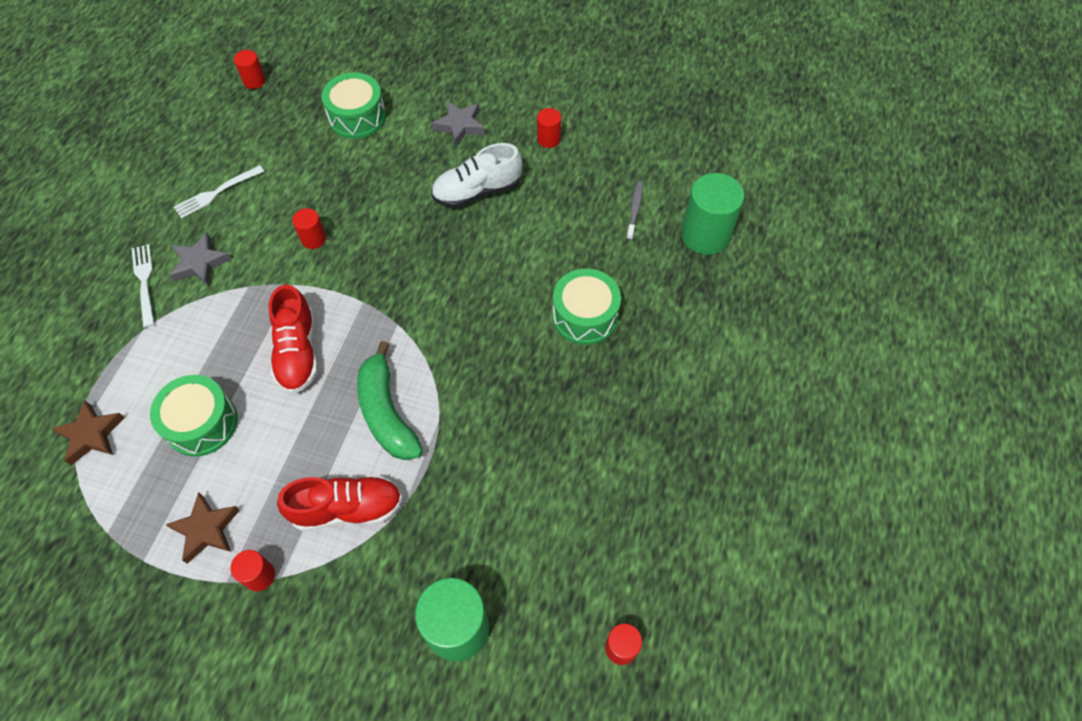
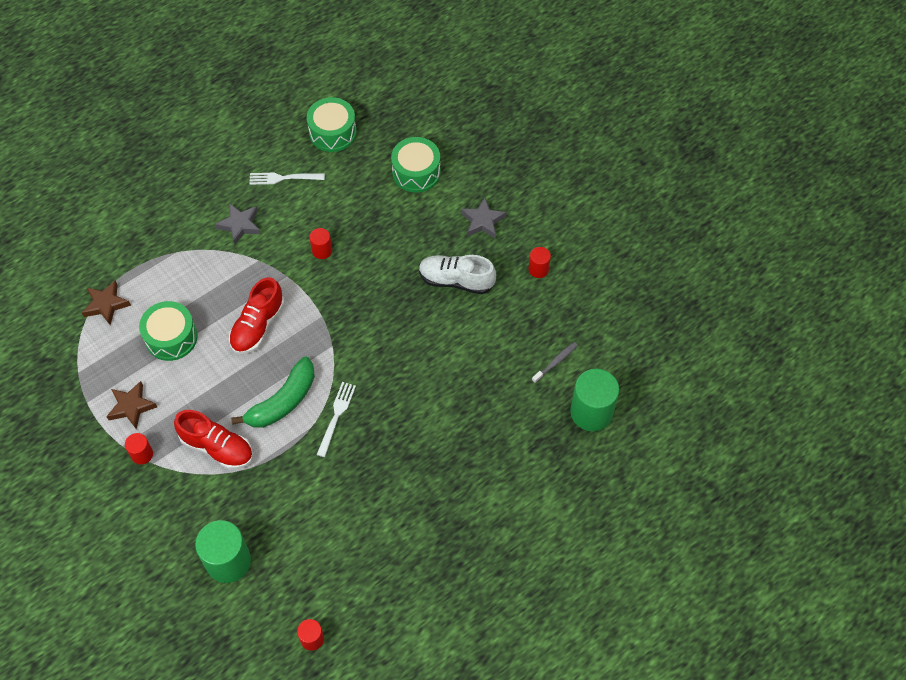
camera: 35 degrees right, 0 degrees up
(144, 282) = (198, 218): white fork -> white fork (336, 416)
(254, 81) = (366, 102): red cylinder -> none
(386, 412) = (283, 401): green banana -> green banana turned 150 degrees counterclockwise
(585, 316) = (458, 417): green drum -> green drum (332, 132)

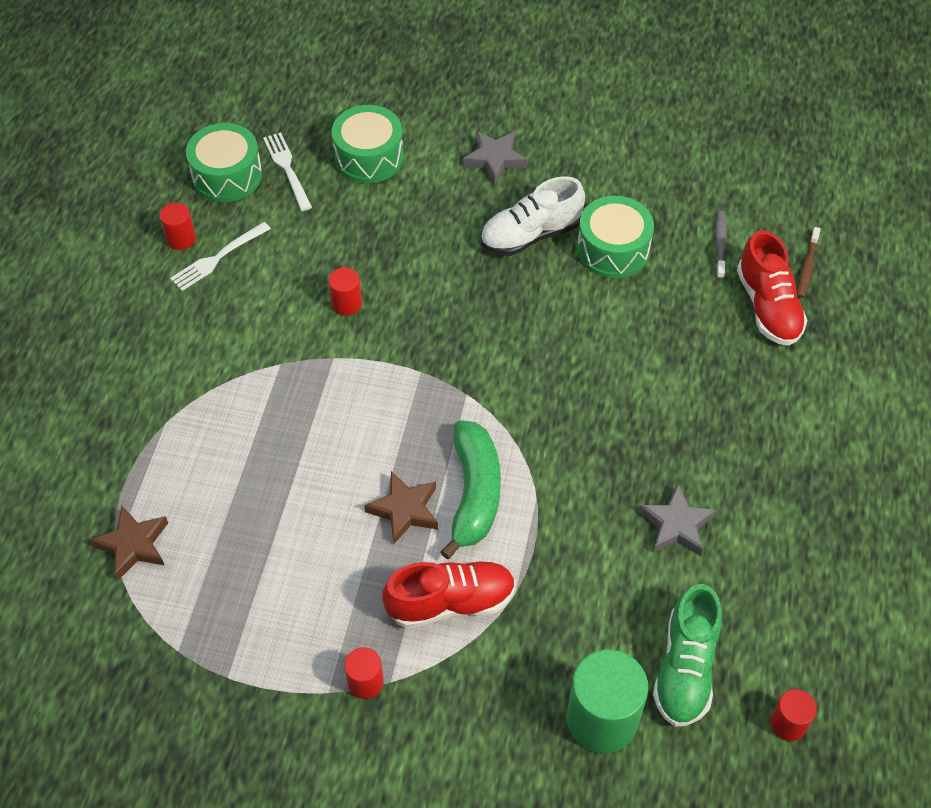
camera: 40 degrees left, 5 degrees down
(131, 406) = (293, 638): brown star -> brown star (404, 510)
(171, 337) = (261, 522): green drum -> green drum (613, 249)
(240, 225) = (217, 341): grey star -> grey star (676, 525)
(258, 326) = (356, 434): red shoe -> red shoe (768, 306)
(292, 571) = (685, 668): none -> green shoe
(336, 416) = (552, 464): white fork -> white fork (287, 169)
(538, 269) = (604, 168): red cylinder -> red cylinder (181, 239)
(591, 412) = (807, 267): green cylinder -> brown toothbrush

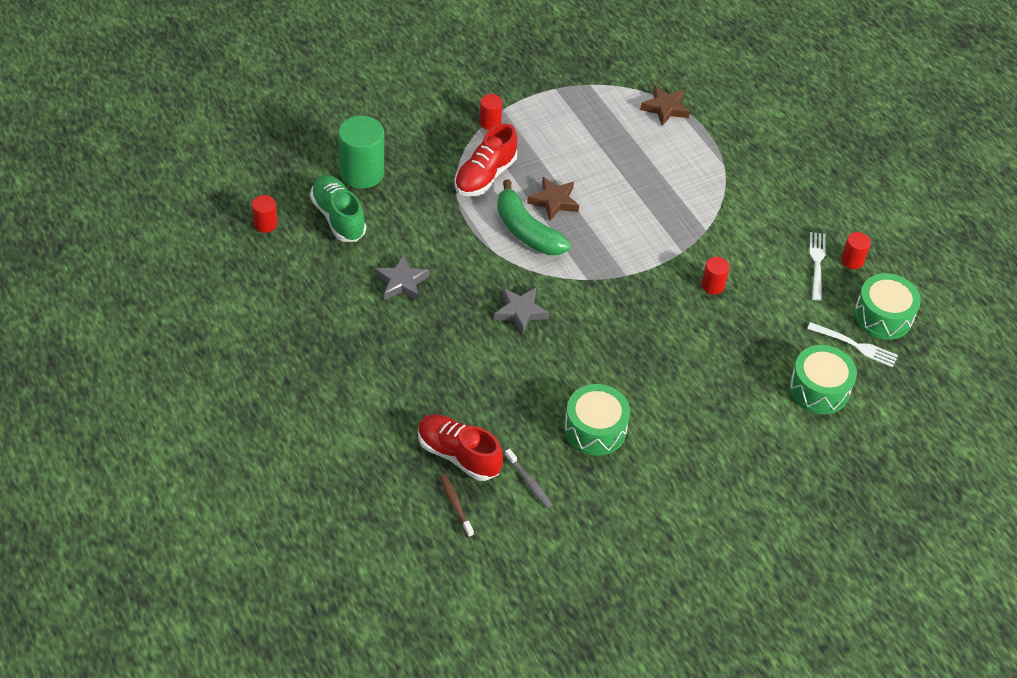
camera: 135 degrees right, 5 degrees down
(494, 159) = (740, 445): grey star -> grey star (520, 312)
(531, 235) = (656, 404): white shoe -> none

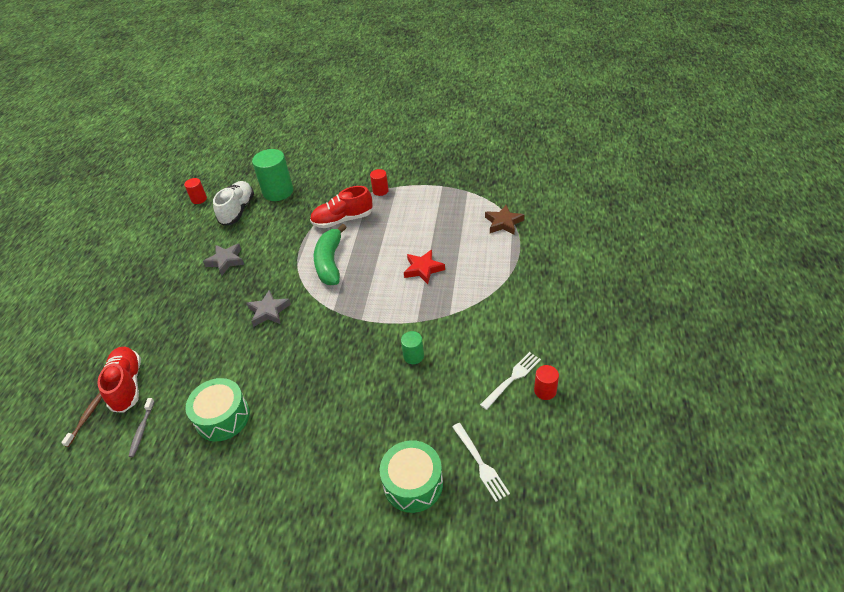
camera: 45 degrees right, 5 degrees down
(338, 217) = (237, 210): green shoe -> white shoe
(554, 201) = (367, 251): brown star -> none
(633, 195) = (423, 269): none -> red star
(712, 285) = (413, 356): red cylinder -> green cylinder
(883, 316) = (529, 451): green drum -> none

